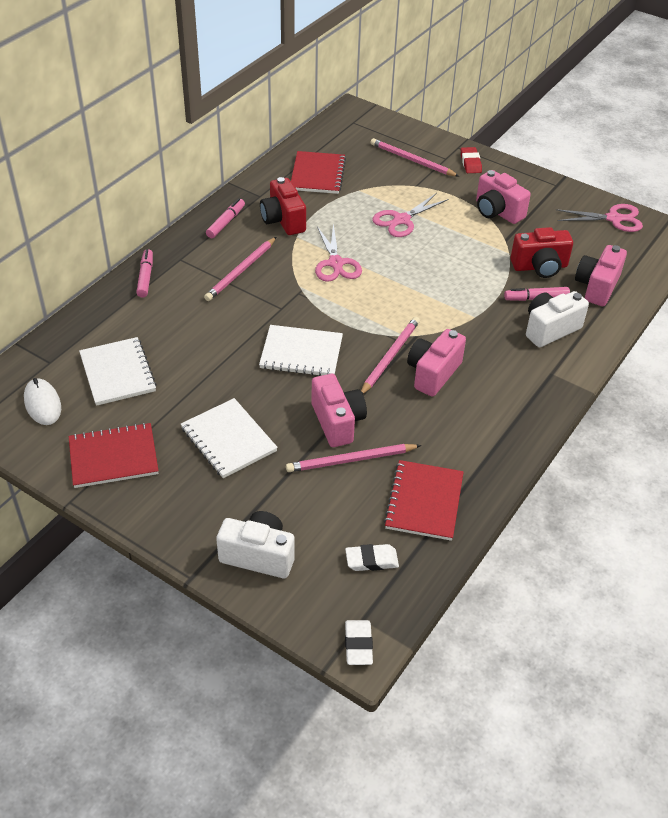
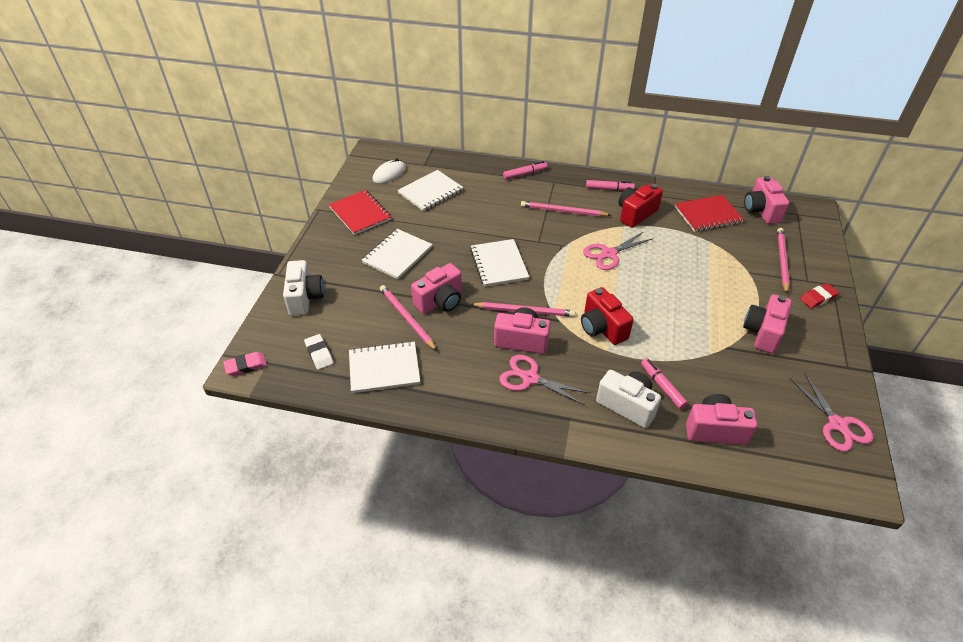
camera: 70 degrees right, 0 degrees up
(334, 140) = (761, 211): none -> pink camera
(358, 645) = (246, 366): white eraser -> pink eraser
(401, 220) = (694, 275): pink scissors -> pink scissors (530, 378)
(424, 501) = (384, 368): red notebook -> white notebook
(540, 267) = (709, 380): red camera -> red camera (602, 328)

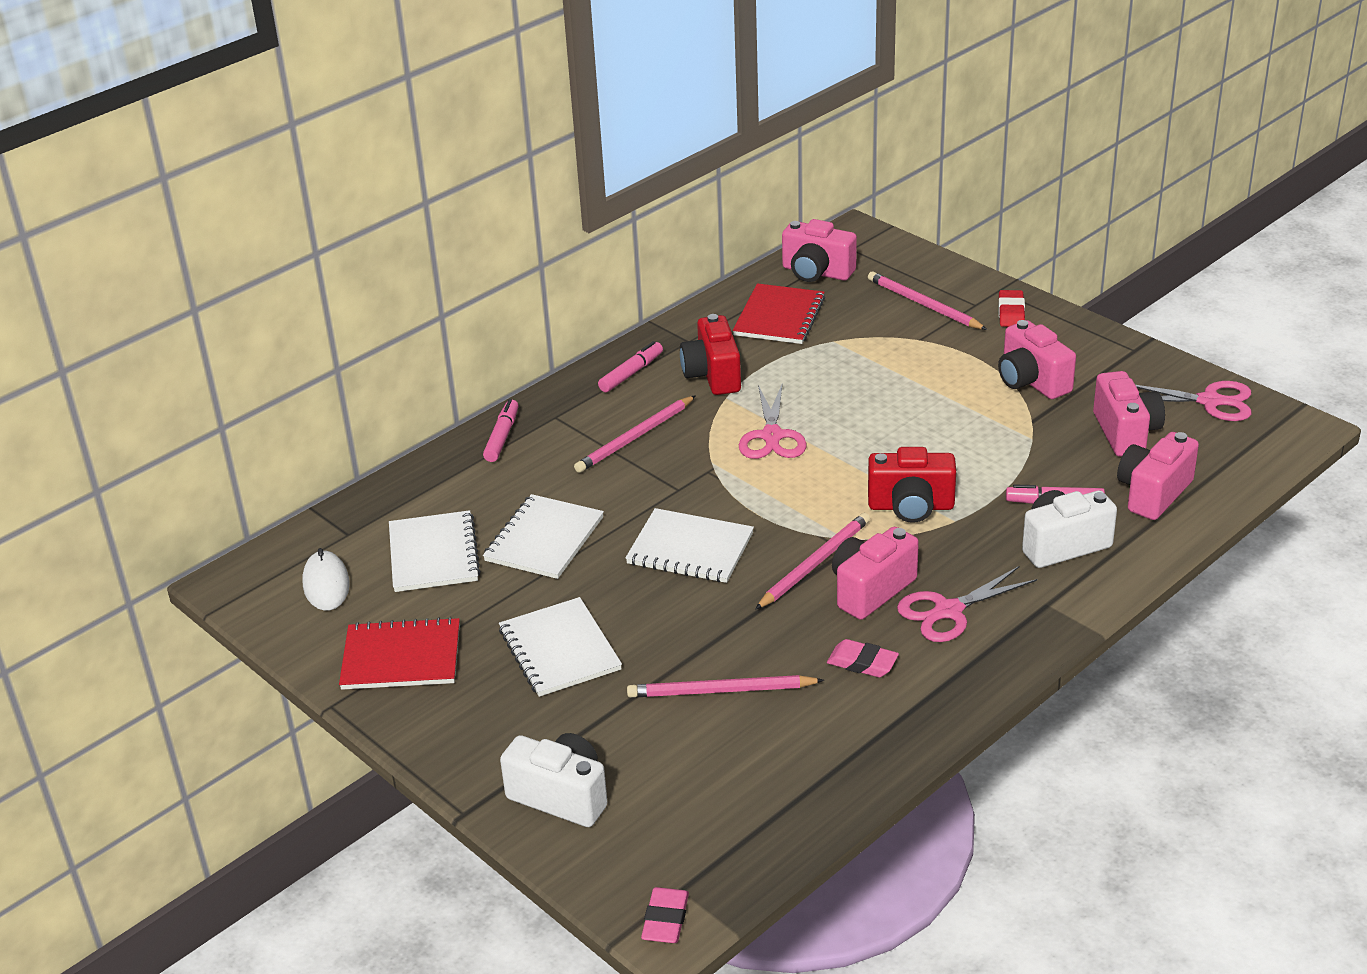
camera: 55 degrees left, 10 degrees down
(319, 354) = (713, 818): white eraser -> none
(384, 368) = (809, 753): white notebook -> white notebook (544, 539)
(440, 301) = (716, 641): pink camera -> pink camera (1126, 433)
(463, 361) = (862, 663): none -> pink eraser

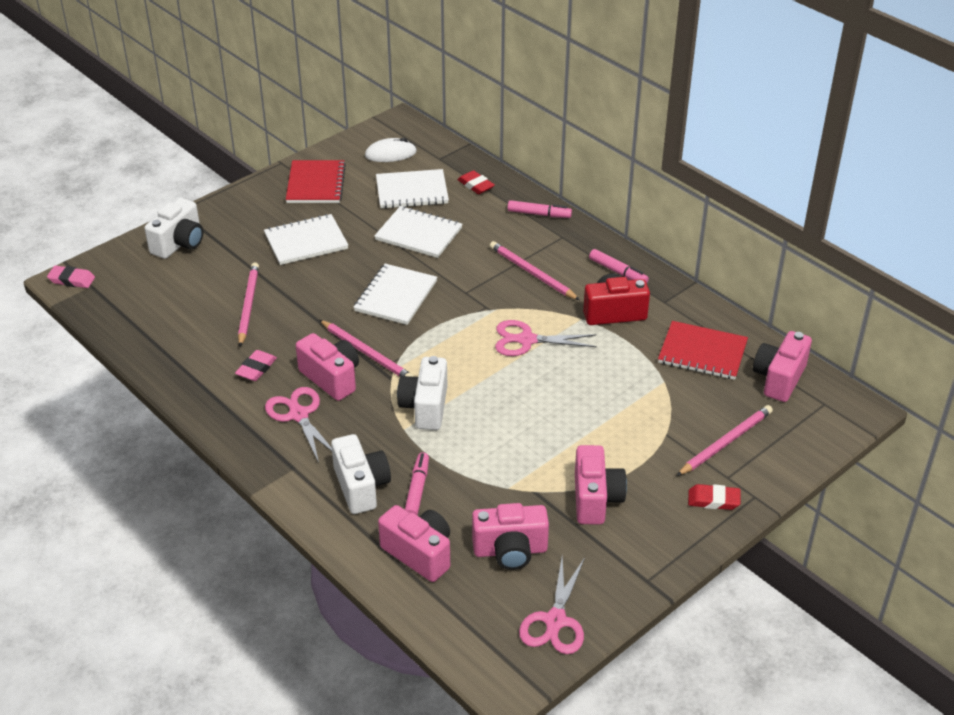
camera: 90 degrees right, 5 degrees up
(425, 495) = (476, 185): none -> red eraser
(911, 507) = (425, 407): red camera -> white camera
(1031, 381) = (595, 499): pink camera -> pink camera turned 120 degrees clockwise

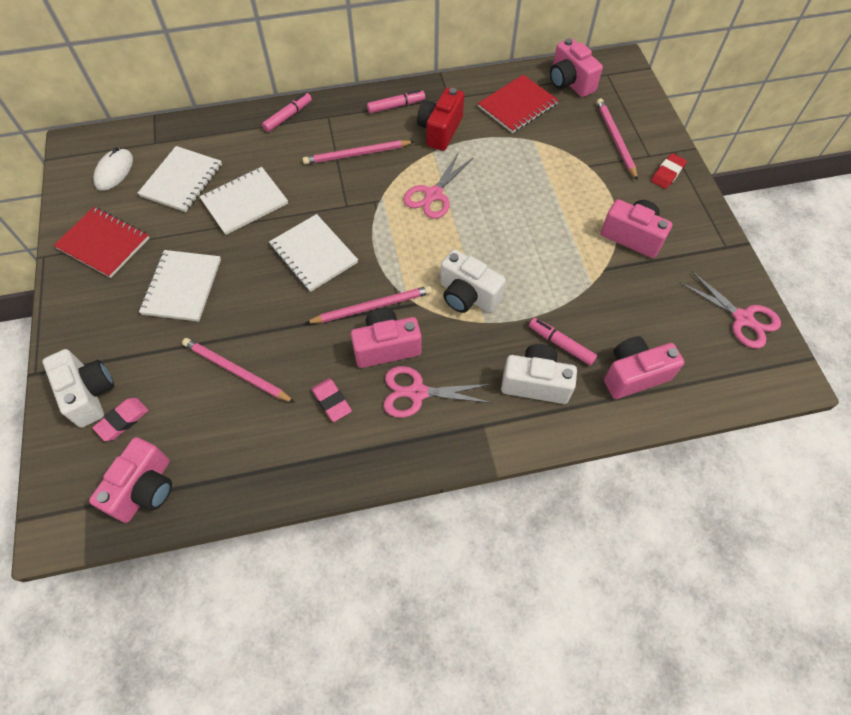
camera: 60 degrees left, 20 degrees up
(72, 280) = (58, 523): pink eraser -> pink eraser (122, 420)
(476, 185) = (214, 136): red eraser -> none
(510, 551) = (659, 313): pink camera -> pink camera (145, 489)

